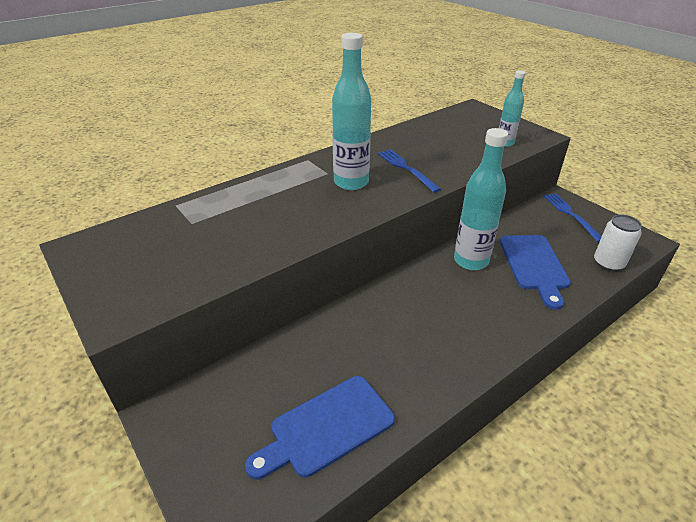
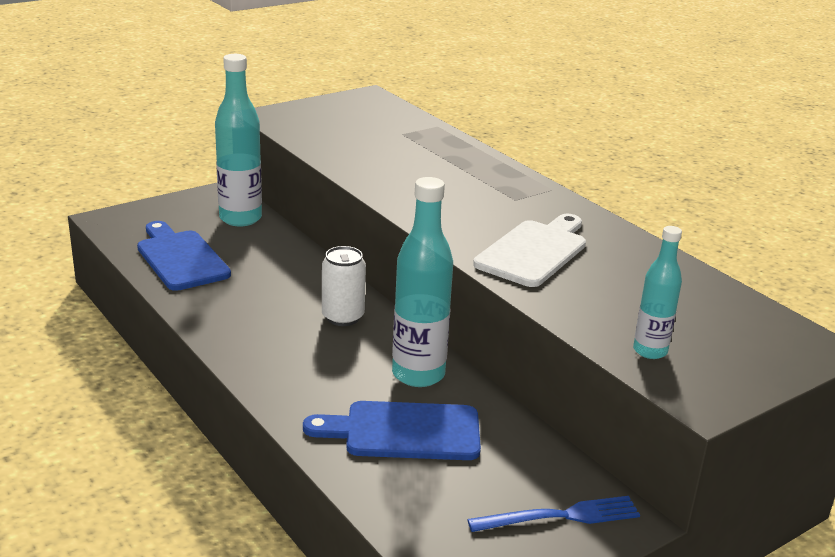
camera: 90 degrees right, 10 degrees down
(351, 182) = (490, 212): turquoise bottle -> turquoise bottle (240, 218)
(406, 169) = (534, 251): blue fork -> white cutting board
(608, 263) = (404, 516): white can -> white can (343, 317)

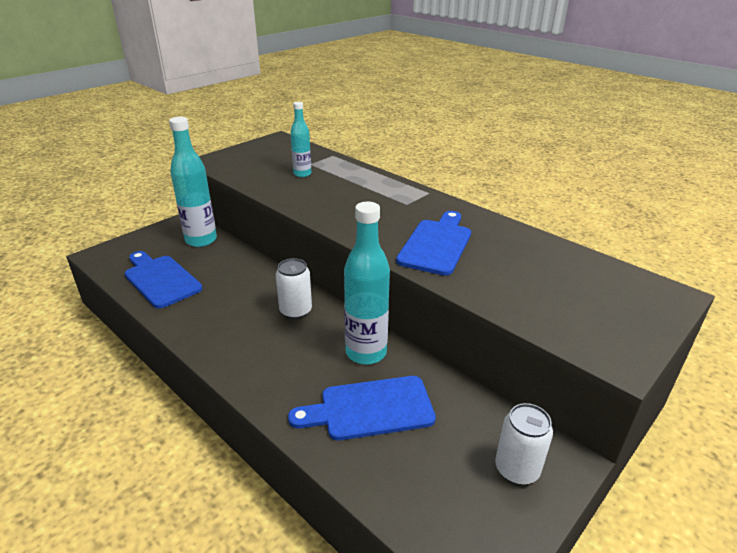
camera: 10 degrees left, 5 degrees up
(534, 251) = (436, 244): white cutting board -> blue cutting board
(560, 516) = (516, 469): blue fork -> white can
(650, 351) = (558, 319): turquoise bottle -> turquoise bottle (302, 174)

